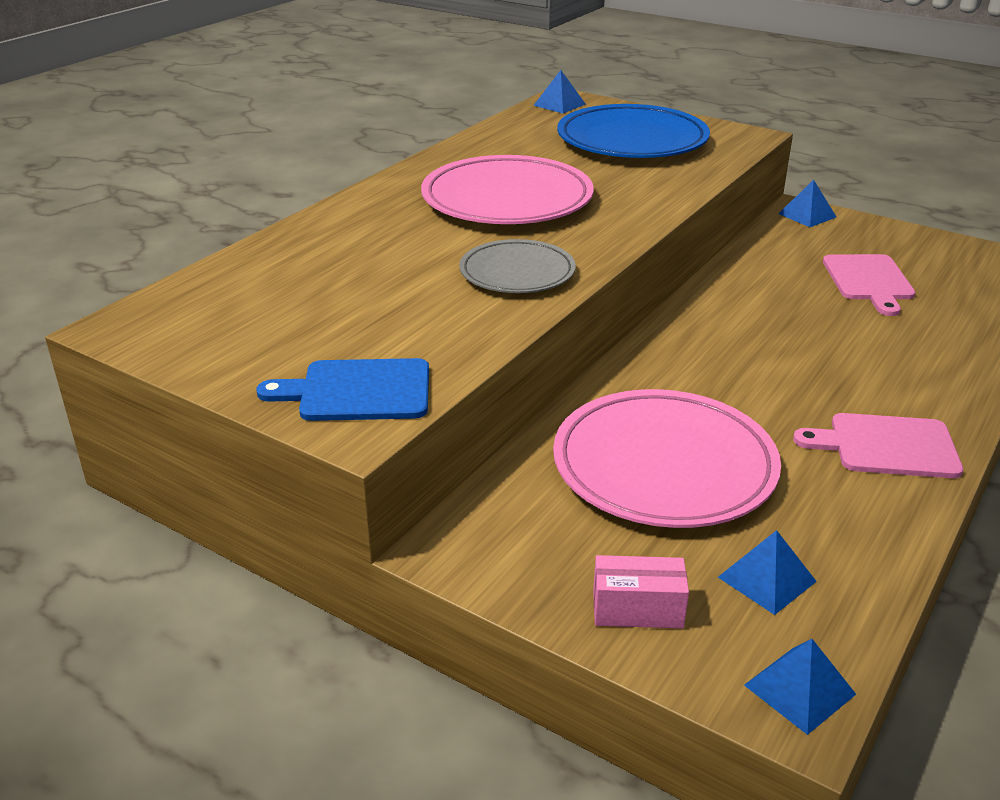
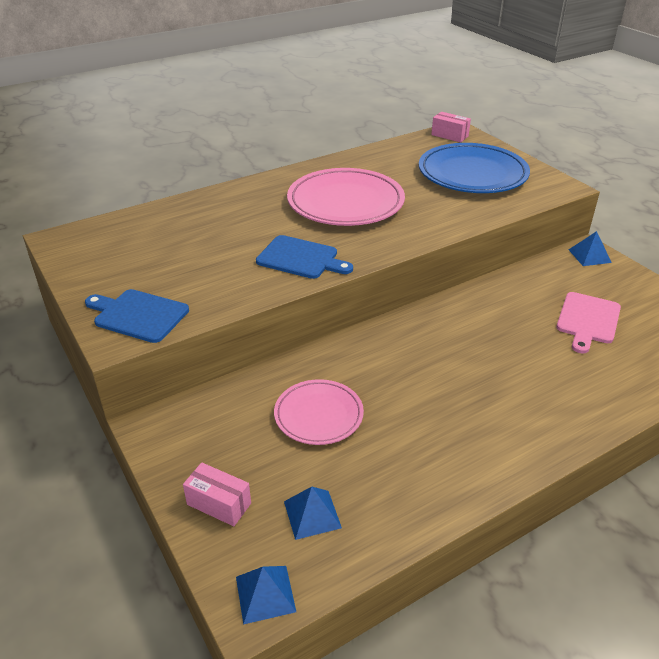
camera: 25 degrees right, 5 degrees up
(517, 273) = (301, 258): grey plate -> blue cutting board
(559, 104) = (449, 135): blue pyramid -> pink box
(664, 466) = (318, 415): pink plate -> pink plate, size x0.59
(886, 446) = (479, 450): pink cutting board -> none

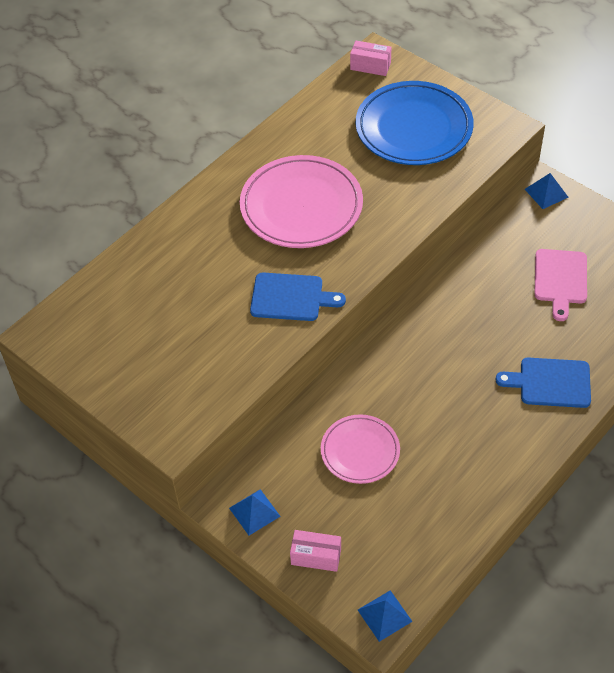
camera: 15 degrees left, 15 degrees up
(138, 315) = (176, 408): blue cutting board -> blue cutting board (550, 383)
(312, 514) = (392, 543): blue pyramid -> blue pyramid (254, 512)

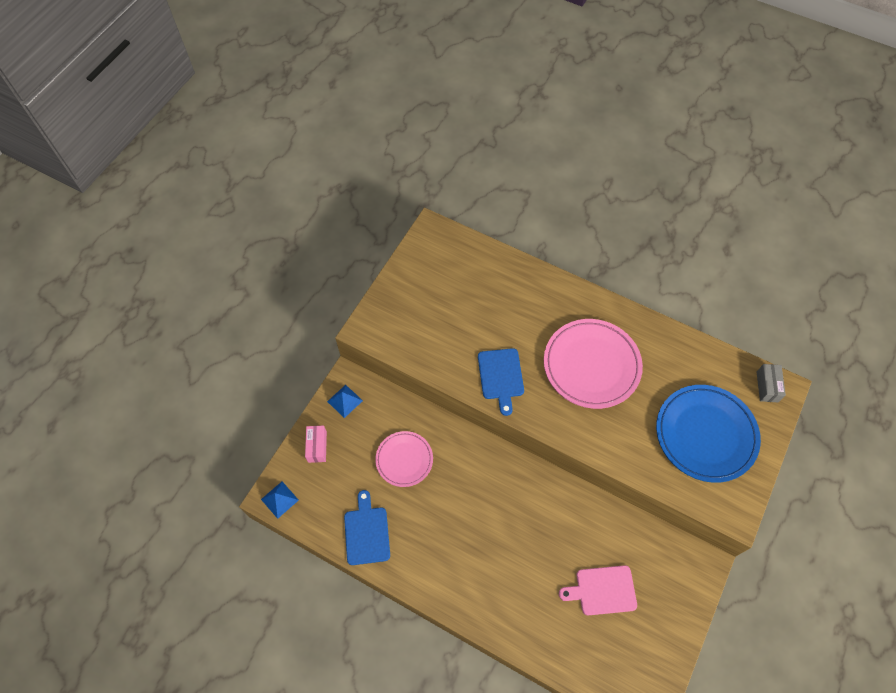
camera: 75 degrees right, 10 degrees up
(370, 66) = (767, 386): pink box -> grey box
(546, 193) = (697, 567): blue pyramid -> none
(550, 383) = (494, 593): blue cutting board -> blue cutting board (366, 532)

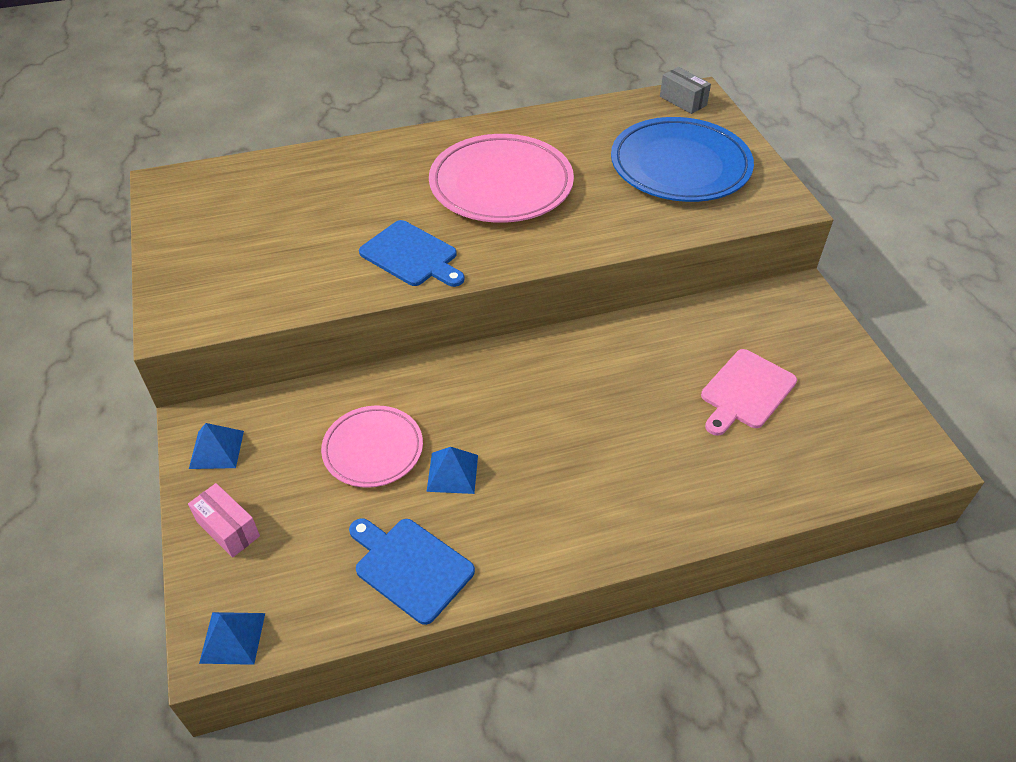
camera: 45 degrees left, 15 degrees down
(425, 503) = (452, 473): none -> blue pyramid

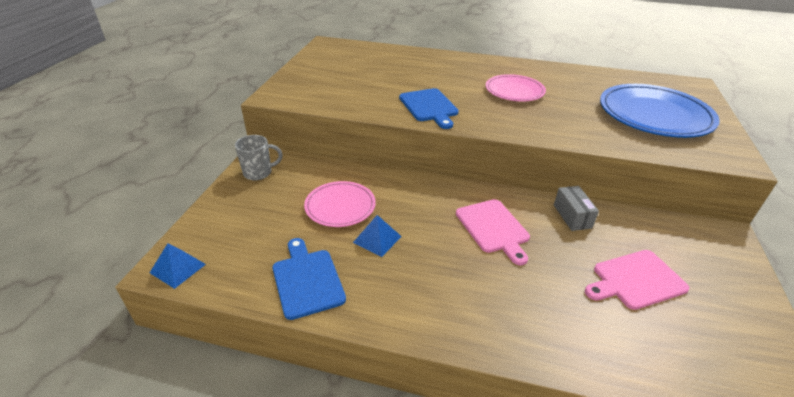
camera: 30 degrees right, 10 degrees down
(216, 449) = (258, 173): blue pyramid -> grey mug
(228, 529) = (228, 212): pink box -> none
(501, 185) = (514, 91): pink plate -> pink plate, size x0.59
(573, 394) = (493, 228): none -> pink cutting board
(683, 101) = (679, 85): grey box -> grey box (572, 216)

